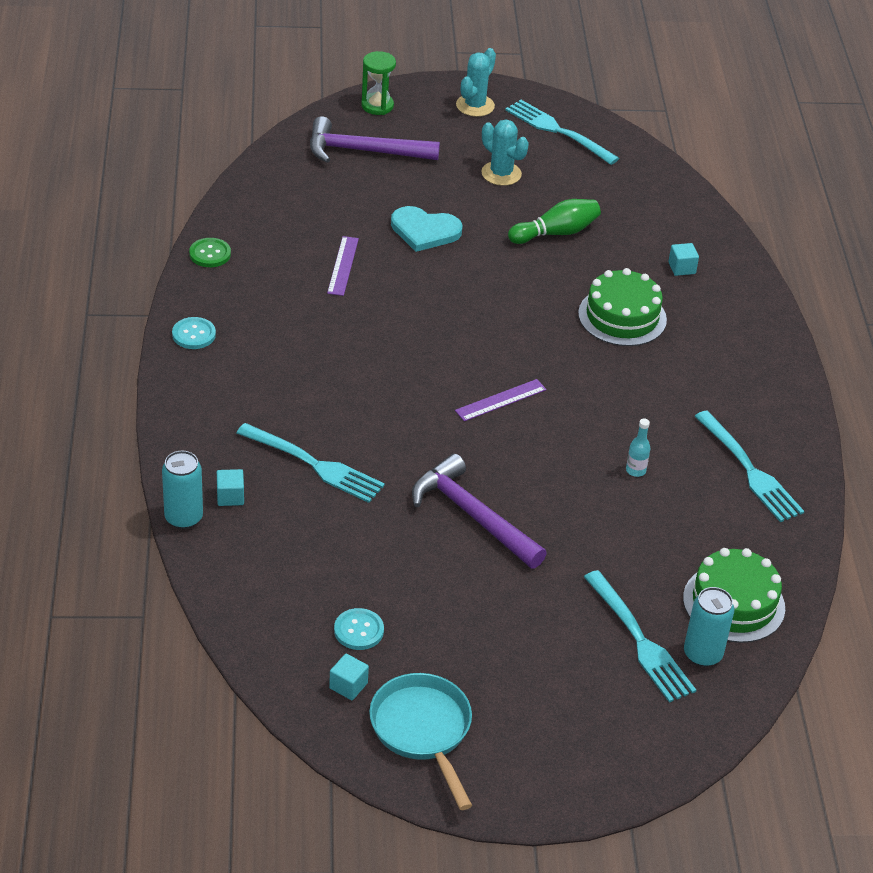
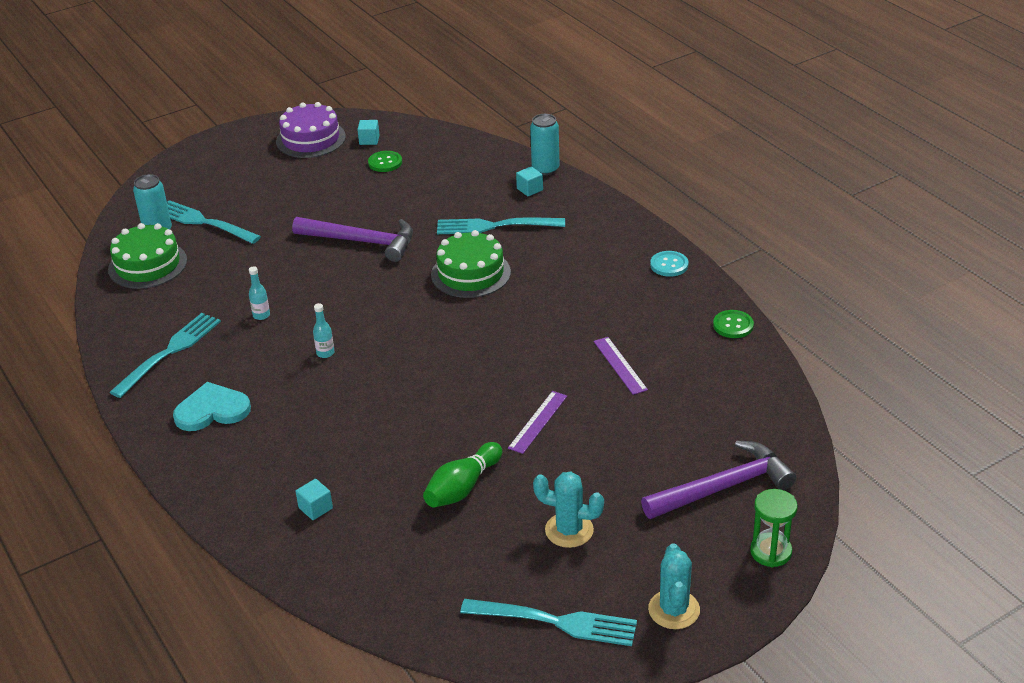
camera: 155 degrees right, 5 degrees down
(358, 630) = (385, 162): turquoise button -> green button
(423, 731) = (311, 139): turquoise pan -> purple cake
(424, 231) = (584, 430): turquoise heart -> turquoise heart (212, 410)
(500, 400) = (399, 319): purple ruler -> purple ruler (538, 422)
(595, 397) = (325, 353): none -> turquoise bottle
(622, 316) = (344, 431): green cake -> green cake (471, 273)
(749, 470) = (169, 352): turquoise fork -> turquoise fork turned 90 degrees clockwise

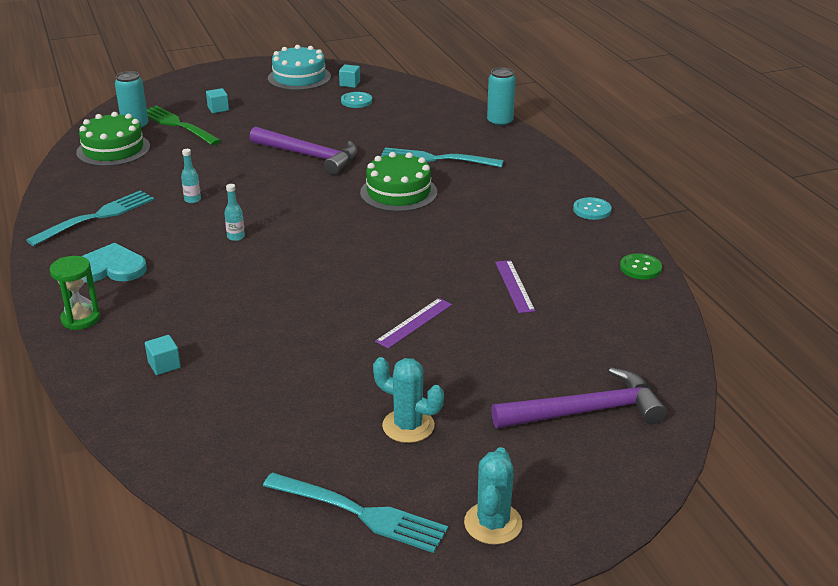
camera: 10 degrees right, 5 degrees down
(204, 222) = (178, 125): turquoise fork -> green fork
(311, 139) = (299, 77): purple cake -> turquoise cake
(385, 162) = (356, 101): green button -> turquoise button
(462, 487) = (316, 369): green bowling pin -> none
(529, 189) = (479, 135): turquoise cube -> turquoise cube (218, 109)
(771, 552) = (619, 483): green hourglass -> green hourglass (81, 319)

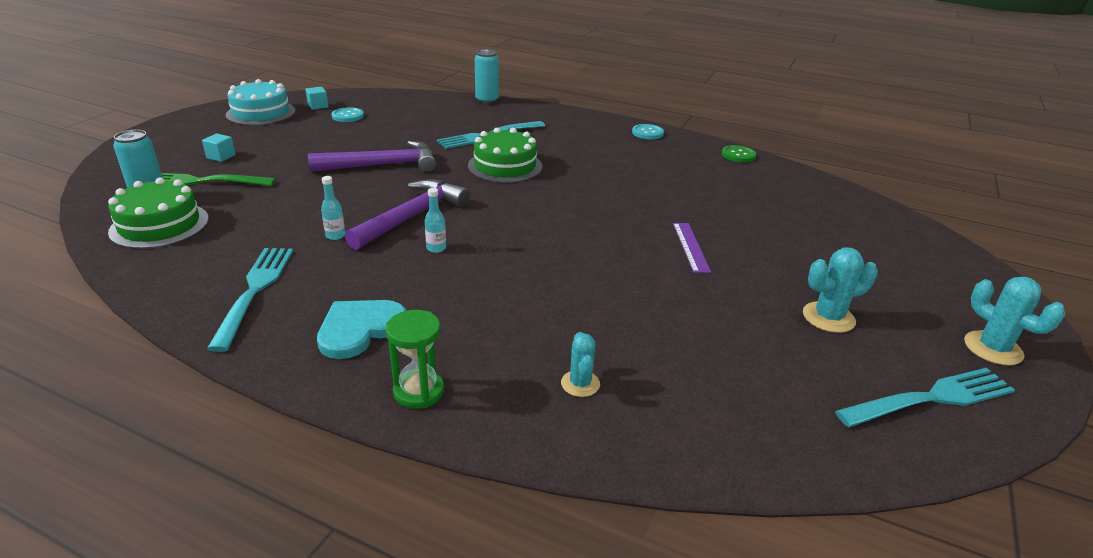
camera: 45 degrees left, 0 degrees up
(164, 365) = (580, 384): turquoise cube -> turquoise cactus
(514, 286) = (698, 195): purple ruler -> none
(585, 411) = (883, 249): purple hammer -> purple hammer (411, 216)

